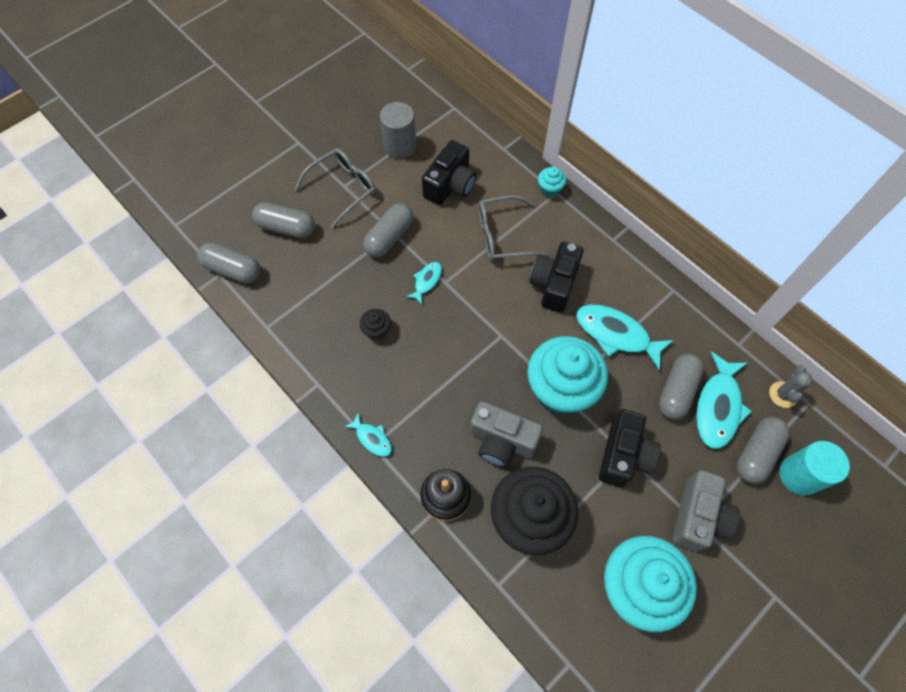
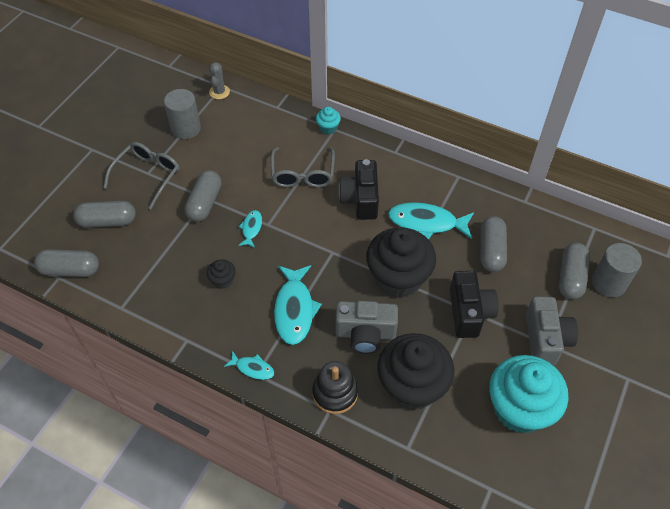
camera: 20 degrees left, 10 degrees down
(450, 185) = (242, 147): black camera -> none
(502, 236) = (303, 174): grey glasses -> grey glasses turned 60 degrees counterclockwise
(560, 389) = (398, 278): turquoise cupcake -> black cupcake
(718, 406) = (527, 252): turquoise fish -> turquoise fish (294, 309)
(783, 394) = (573, 228): grey cactus -> grey cactus (219, 92)
(799, 475) = (608, 283): turquoise cylinder -> grey cylinder

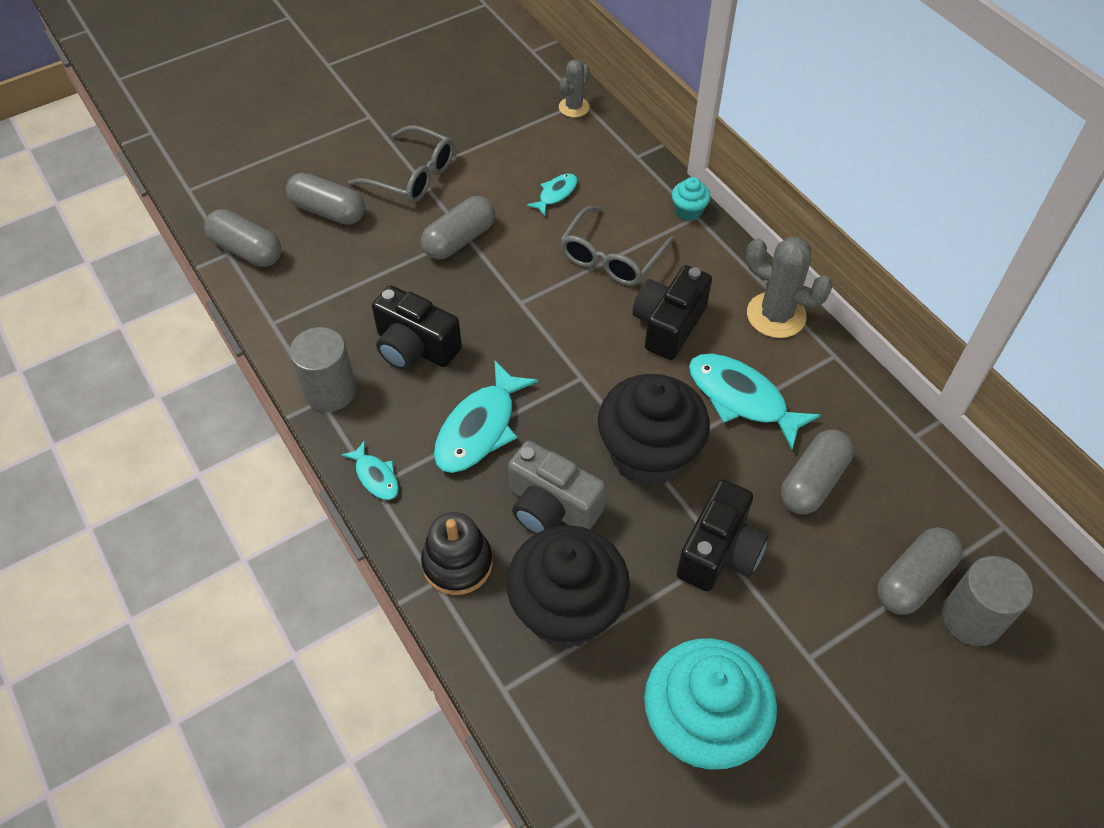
camera: 30 degrees right, 0 degrees up
(147, 176) = (413, 176): grey glasses -> grey glasses turned 60 degrees clockwise
(186, 128) = (500, 137): grey cylinder -> grey cylinder (330, 391)
(223, 280) = (415, 347): black cupcake -> black camera
(251, 228) = (496, 298): turquoise fish -> turquoise fish (556, 194)
(414, 167) = (776, 315): none -> grey cactus
(545, 339) = (810, 648): grey camera -> none

